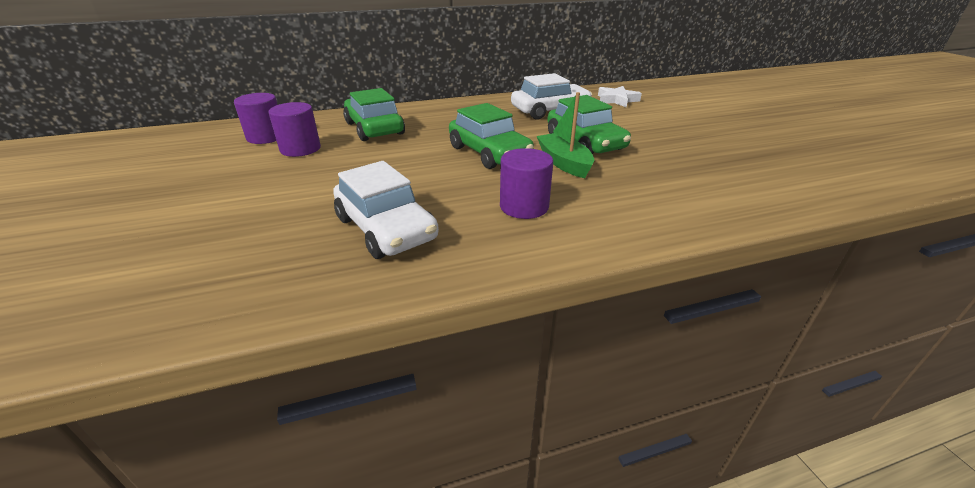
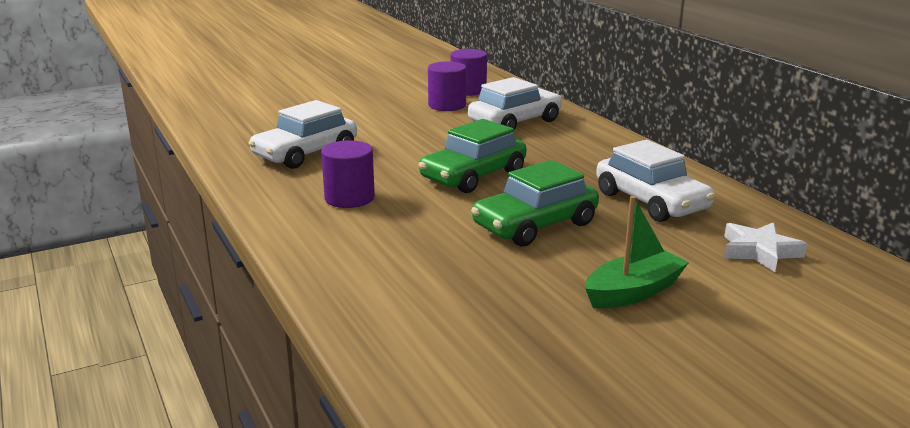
camera: 80 degrees right, 10 degrees down
(374, 128) = (515, 122): green car -> white car
(564, 163) = (461, 213): green boat -> green boat (633, 292)

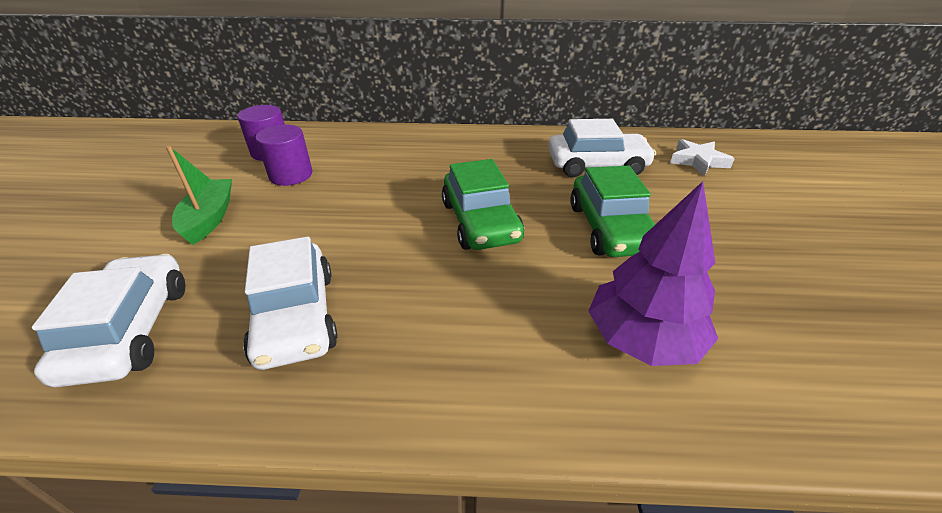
camera: 60 degrees left, 15 degrees up
(349, 198) = (467, 323): purple cylinder -> none
(395, 257) = (642, 339): none -> purple tree
(515, 122) = (380, 158): white car -> white car (130, 330)
(633, 292) = (751, 229): green boat -> green boat (209, 218)

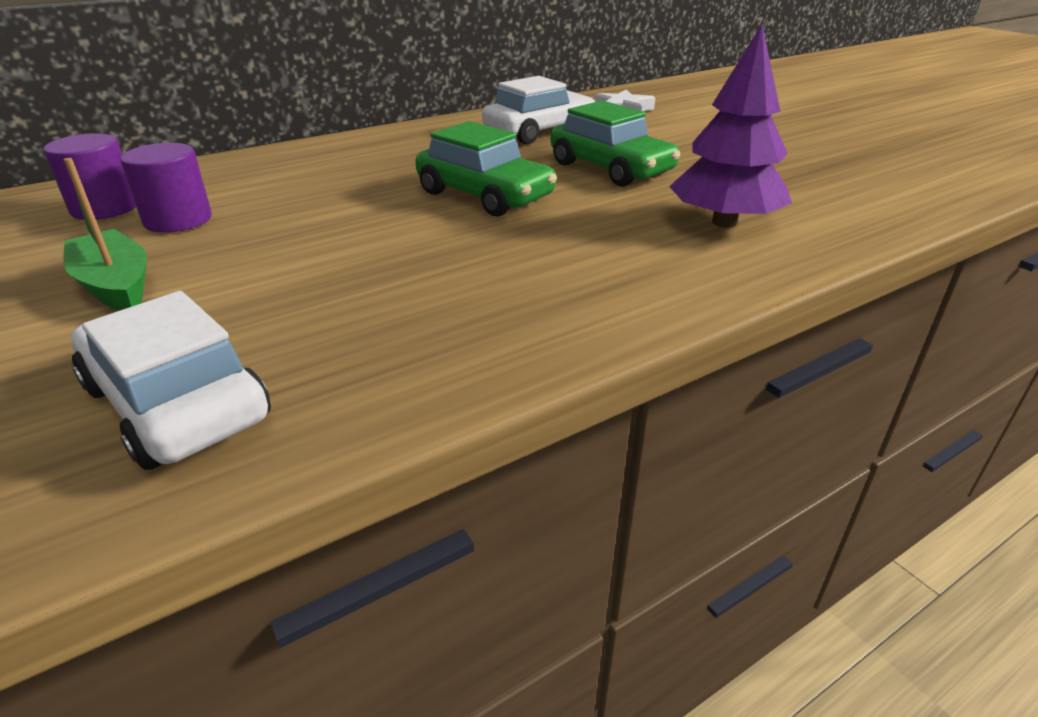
camera: 35 degrees left, 5 degrees down
(296, 317) = (390, 316): white car -> none

